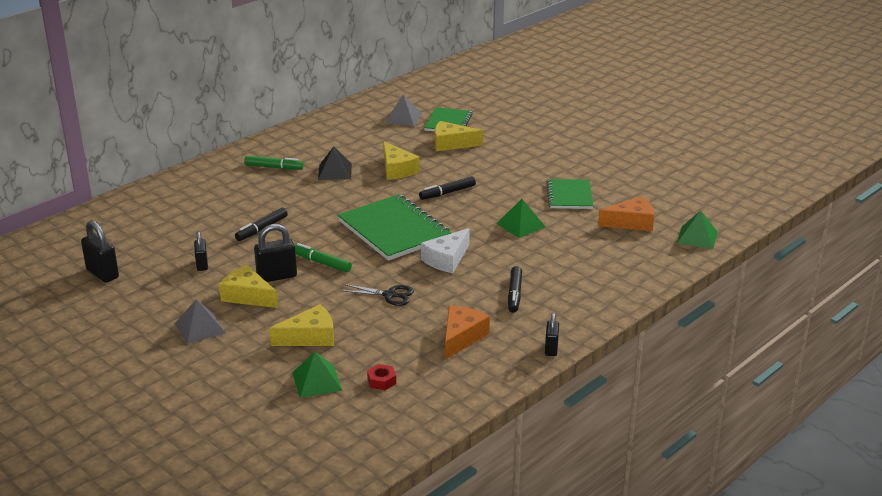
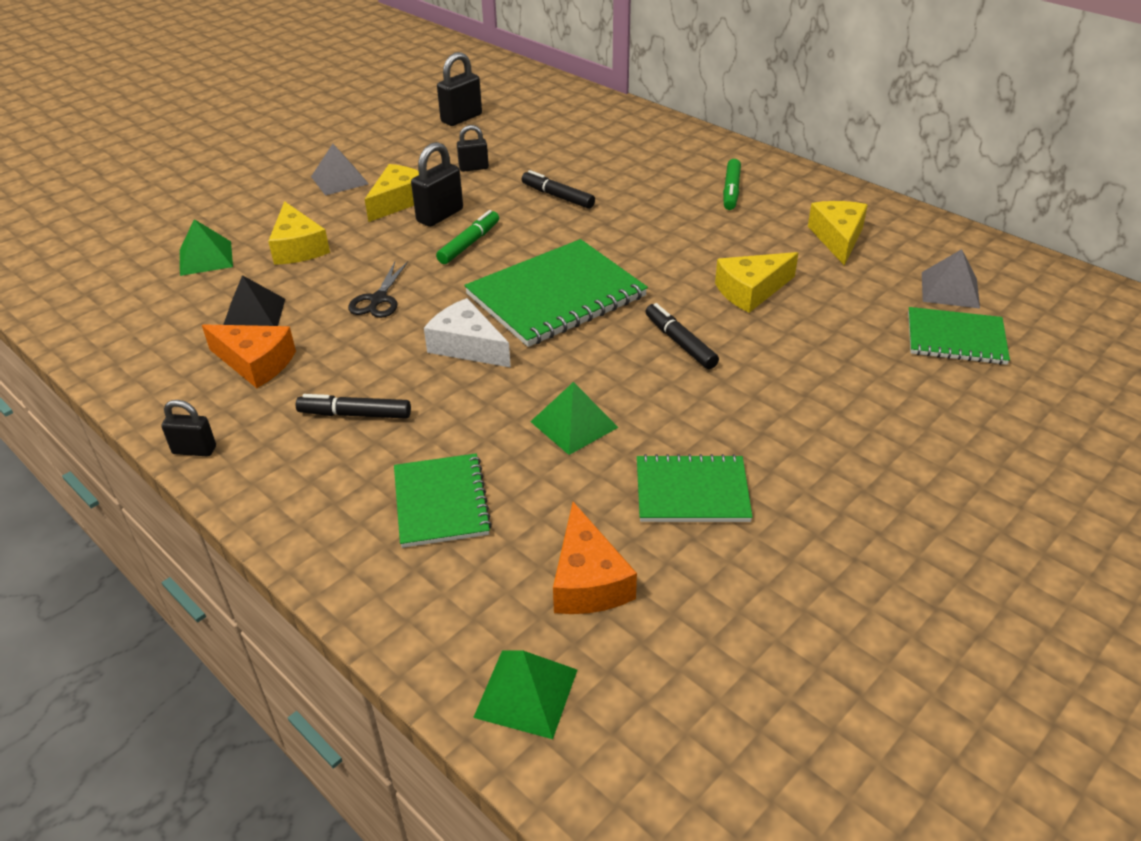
camera: 90 degrees right, 10 degrees up
(277, 276) = (440, 215): black padlock -> black padlock turned 60 degrees clockwise
(335, 171) = (731, 237): black pyramid -> black pyramid (253, 315)
(381, 381) = (185, 302): red nut -> none
(451, 144) = (867, 344): yellow cheese -> yellow cheese (838, 238)
(585, 262) = (441, 502): none -> green notebook

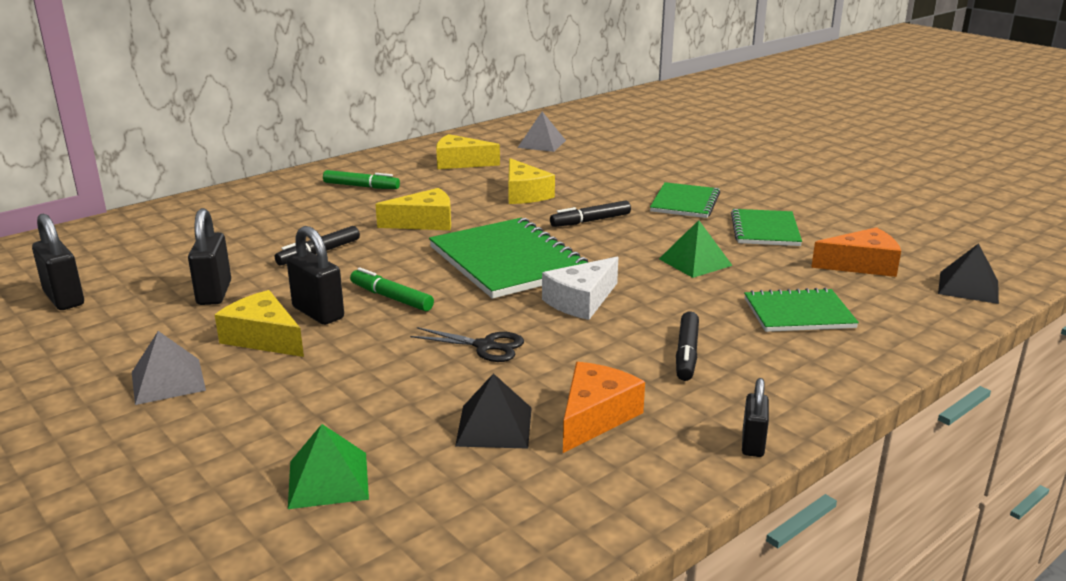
camera: 85 degrees left, 15 degrees down
(298, 247) = (340, 404): yellow cheese -> yellow cheese (424, 222)
(473, 168) = (214, 293): black padlock -> black padlock, size x1.58
(526, 693) = (968, 287): green pyramid -> black pyramid
(955, 338) = (599, 149): green notebook -> green notebook (685, 202)

